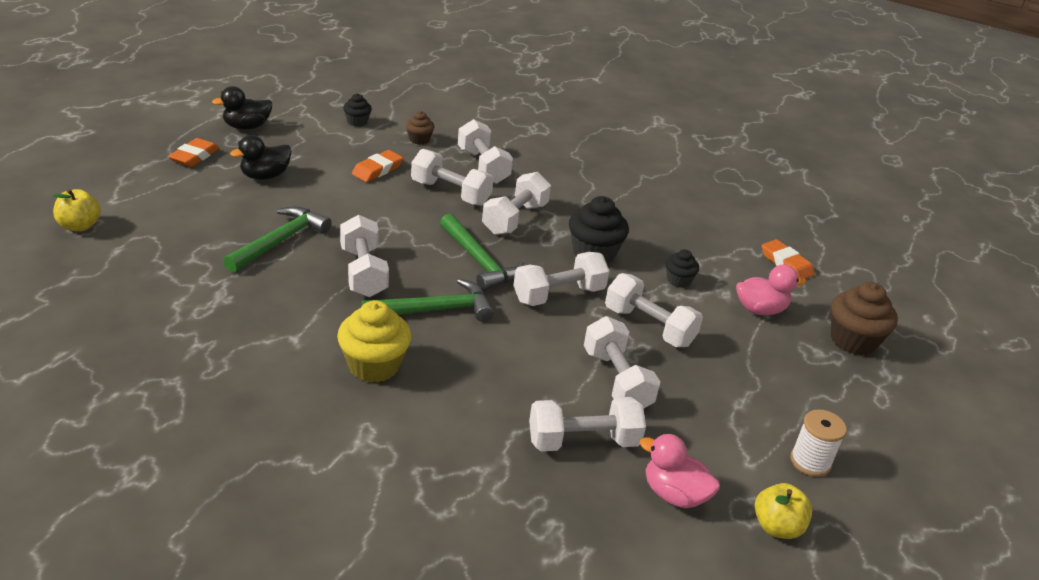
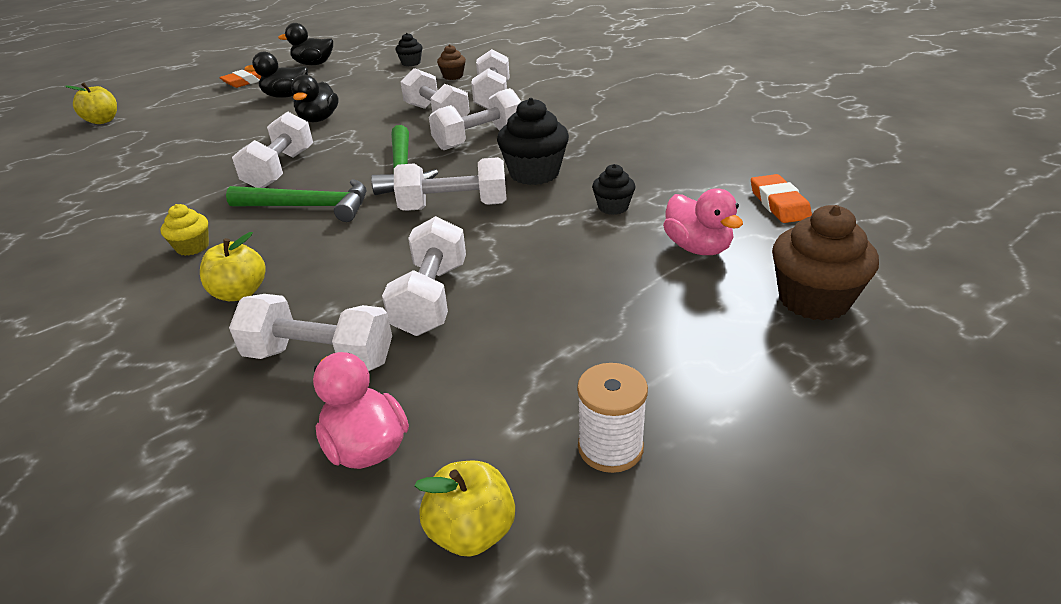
camera: 30 degrees right, 0 degrees up
(280, 241) = (238, 141): green hammer -> none
(336, 206) = (319, 119): none -> black duck
(374, 365) = (192, 247): yellow cupcake -> yellow cupcake, size x0.55
(377, 170) = (388, 96): orange eraser -> none
(465, 401) = (240, 293): none -> yellow apple
(649, 327) = (529, 248): white dumbbell -> none
(760, 310) = (697, 248): pink duck -> pink duck turned 45 degrees clockwise

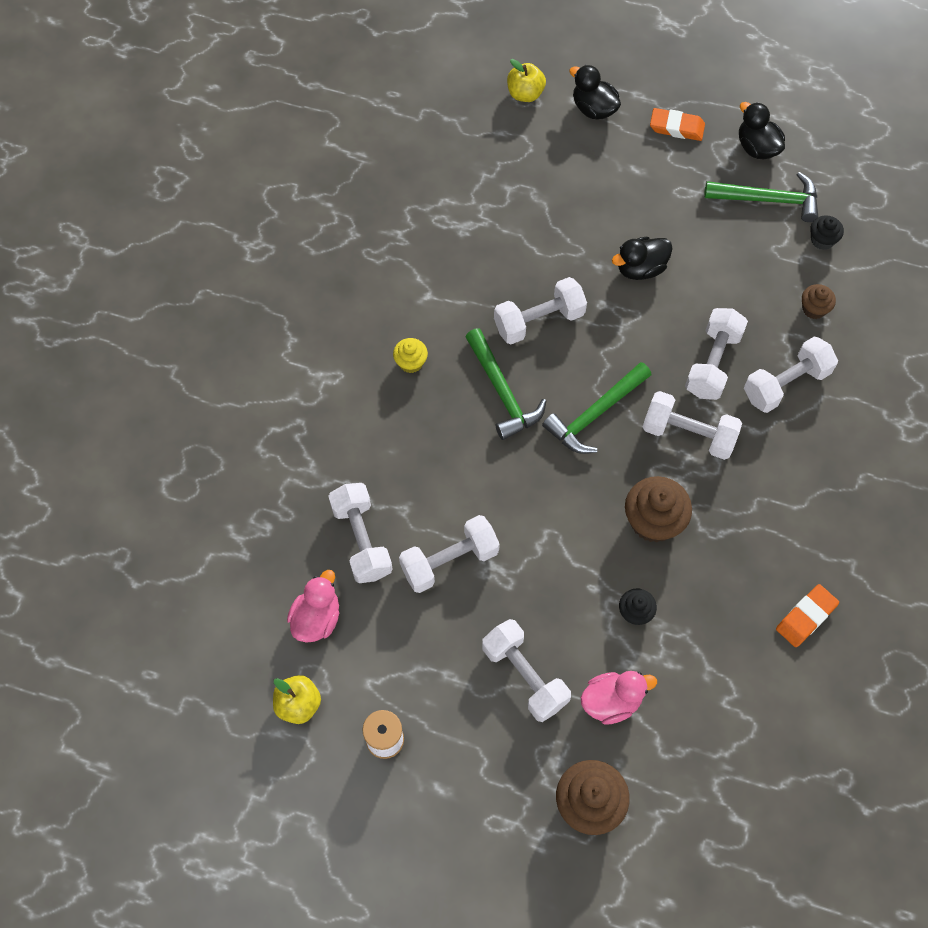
camera: 55 degrees right, 30 degrees up
(240, 293) = (386, 441): yellow apple -> none
(286, 96) = (668, 194): black duck -> black duck (593, 109)
(354, 70) = (768, 199): none -> green hammer
(454, 207) = (565, 495): white dumbbell -> white dumbbell (524, 676)
(534, 173) = (653, 521): black cupcake -> brown cupcake
(697, 248) = (611, 701): pink duck -> pink duck turned 135 degrees counterclockwise
(779, 203) = (717, 736): orange eraser -> orange eraser (806, 617)

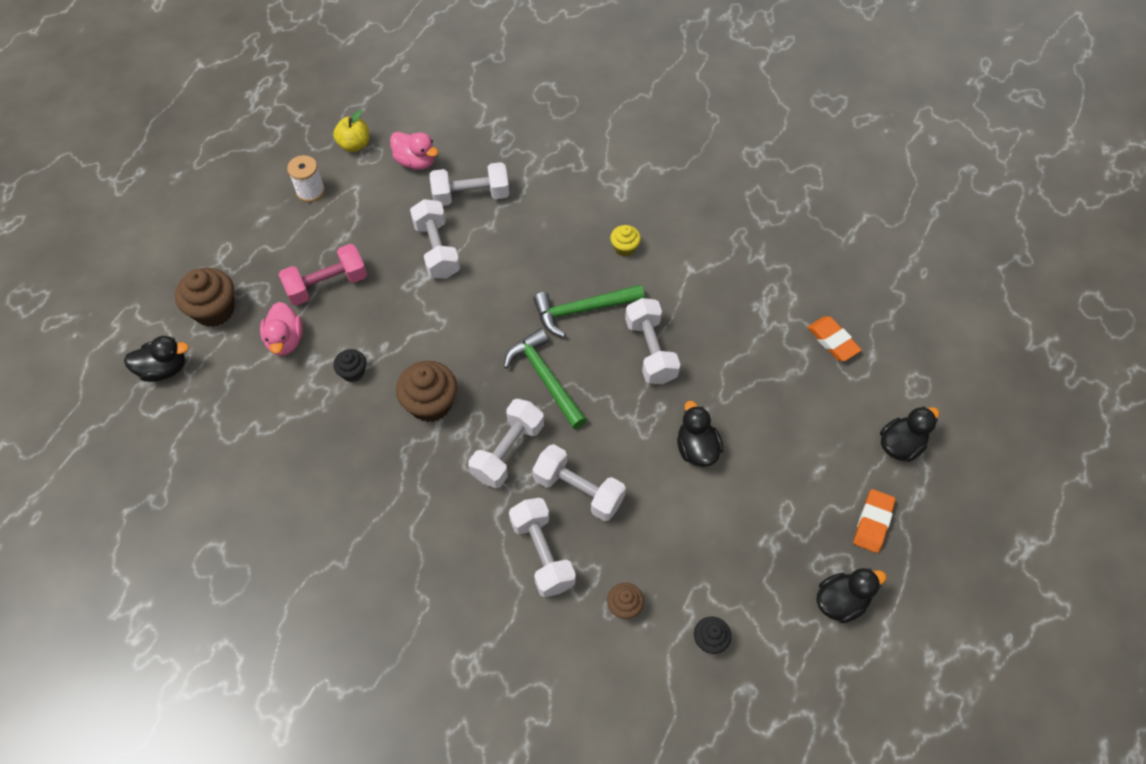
camera: 100 degrees right, 5 degrees down
(524, 676) = (327, 285): white dumbbell -> pink dumbbell
(525, 94) = (922, 384): yellow apple -> none
(684, 836) = (164, 369): none -> black duck
(768, 199) = (769, 595): green hammer -> none
(806, 617) = (305, 508): orange eraser -> orange eraser (832, 341)

